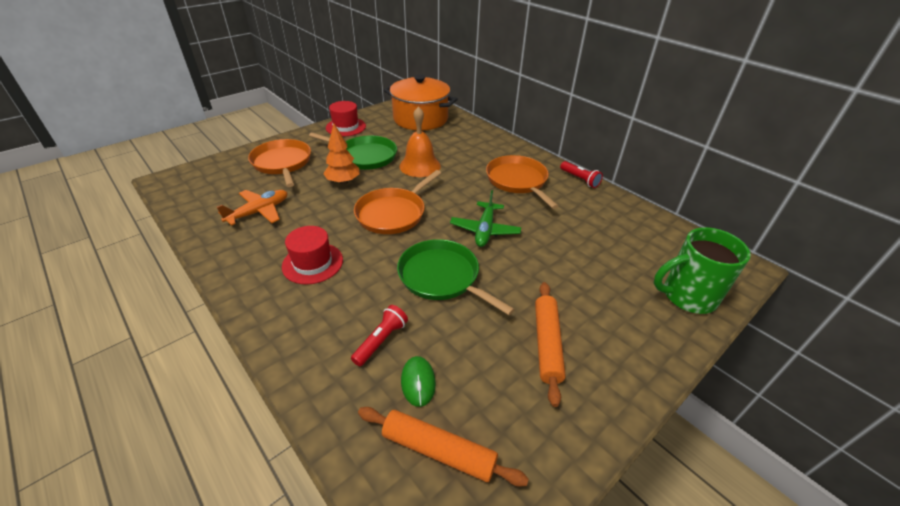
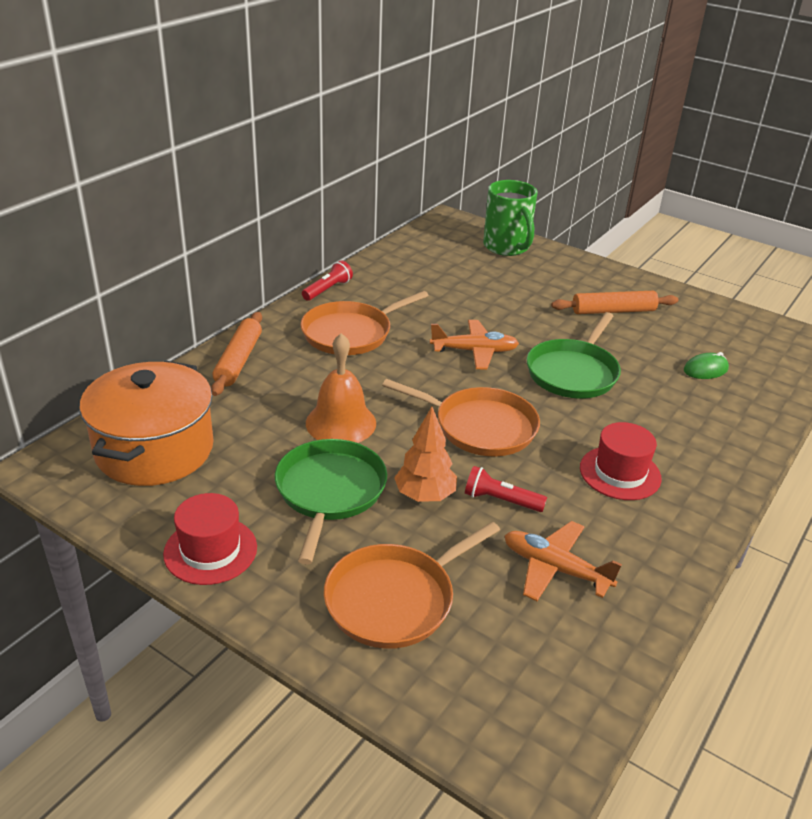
camera: 105 degrees left, 5 degrees down
(381, 341) = (683, 397): red flashlight -> red flashlight (501, 500)
(438, 450) = (749, 353): orange rolling pin -> orange rolling pin (238, 360)
(485, 230) = (474, 351): green plane -> orange plane

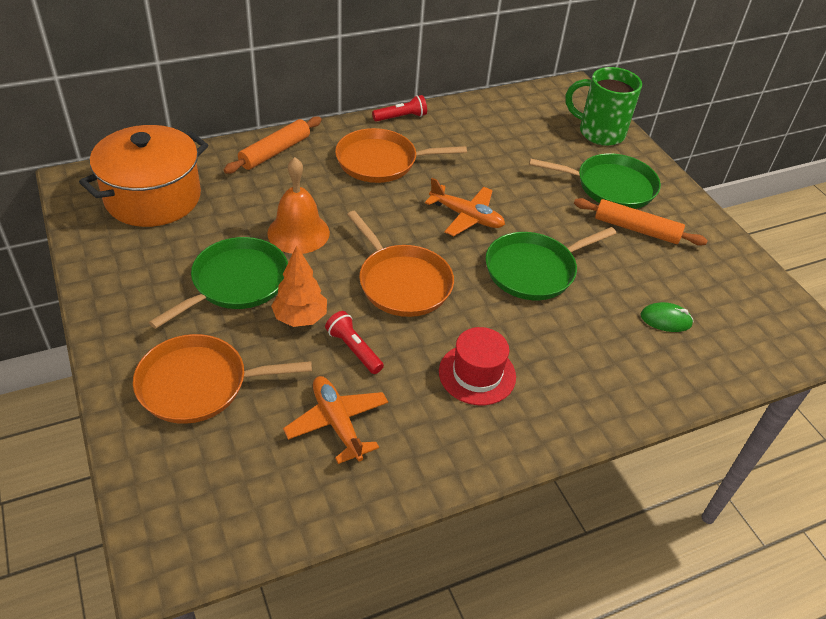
camera: 30 degrees right, 10 degrees up
(210, 550) = (117, 288): red hat -> none
(507, 247) = (599, 132): green mug -> green mug turned 105 degrees clockwise
(560, 286) = (611, 186): none -> green pan

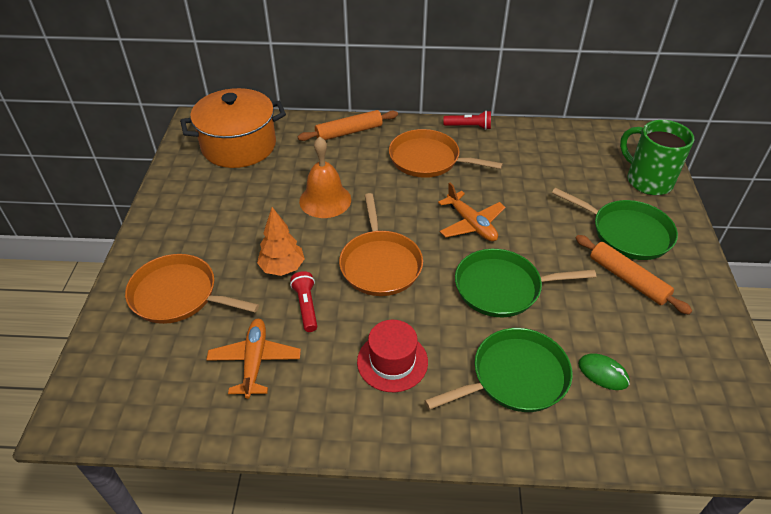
camera: 30 degrees right, 0 degrees up
(236, 283) = (254, 226): green pan -> green pan (515, 377)

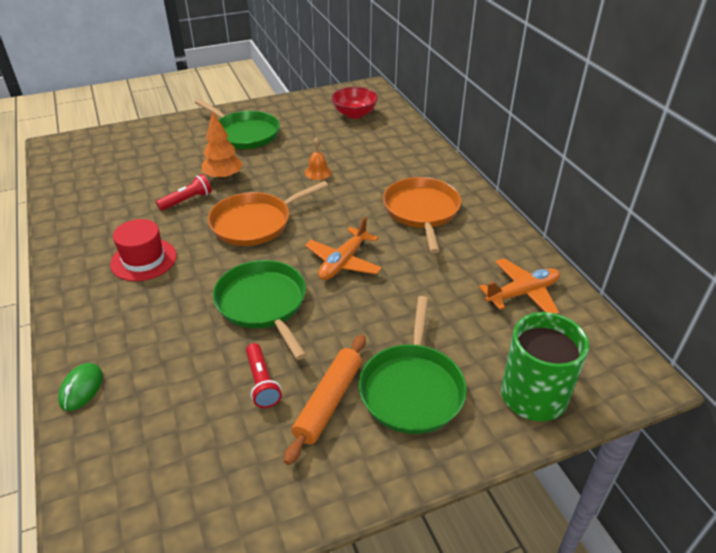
camera: 65 degrees right, 5 degrees down
(178, 295) = (174, 145): orange pan -> none
(239, 146) = (354, 114): orange pot -> red bowl
(255, 361) = (122, 195): orange plane -> orange plane (522, 293)
(325, 200) = (318, 172): orange bell -> orange bell, size x0.54
(349, 132) = (422, 157): orange rolling pin -> none
(469, 127) = (502, 223): red flashlight -> red flashlight (262, 382)
(515, 377) = (149, 338): green pan -> green pan (244, 133)
(603, 373) = (174, 403): green mouse -> green mouse (81, 388)

